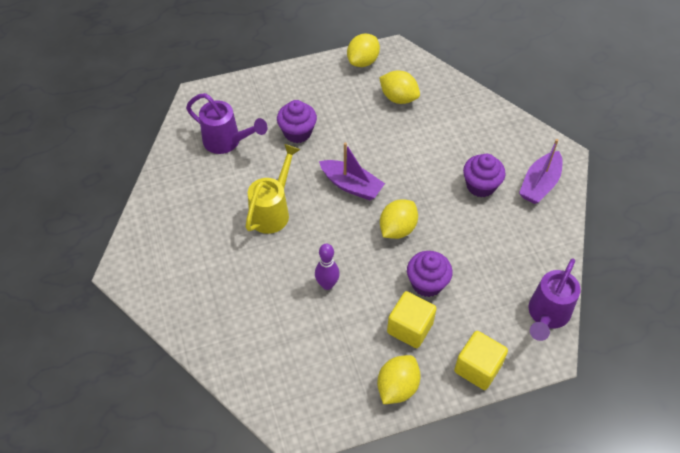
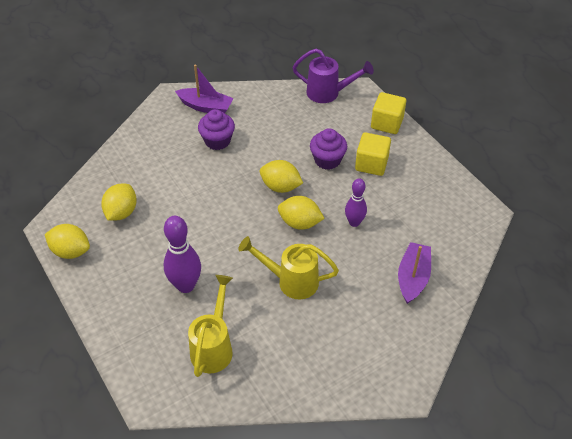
camera: 105 degrees left, 5 degrees down
(227, 142) = (214, 346): purple watering can -> yellow watering can
(297, 132) = (185, 285): purple cupcake -> purple bowling pin
(351, 185) = (242, 227): purple boat -> purple boat (413, 277)
(397, 387) = (423, 163): yellow lemon -> yellow lemon (300, 223)

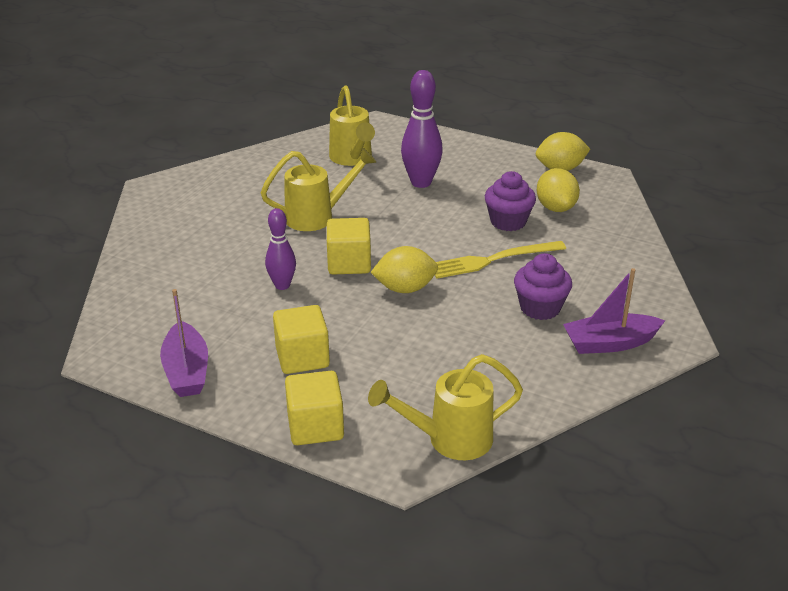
camera: 150 degrees right, 15 degrees down
(209, 185) = (492, 260): none -> yellow fork
(300, 223) = (349, 263): yellow lemon -> yellow cube
(327, 160) = (369, 339): purple cupcake -> purple cupcake (508, 221)
(328, 93) = (449, 440): purple watering can -> yellow watering can
(413, 277) = (181, 260): purple boat -> purple boat (187, 371)

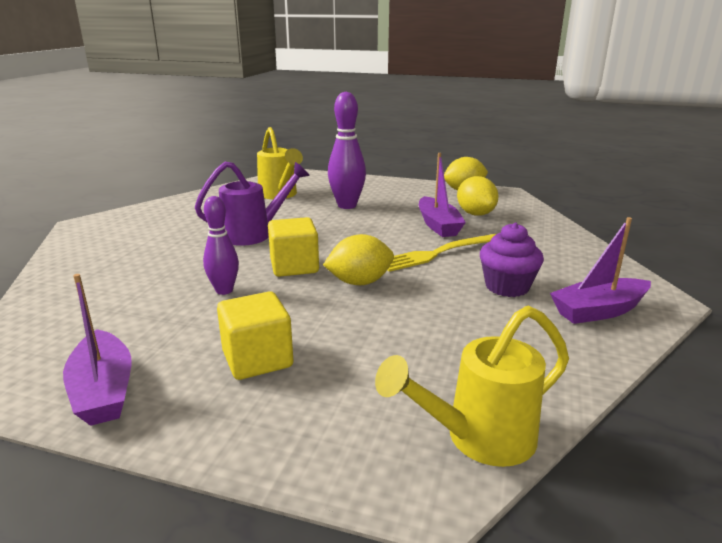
camera: 10 degrees left, 10 degrees down
(315, 427) = (289, 444): yellow cube -> none
(318, 217) = (255, 234): yellow watering can -> purple watering can
(508, 221) = (438, 225): purple cupcake -> purple boat

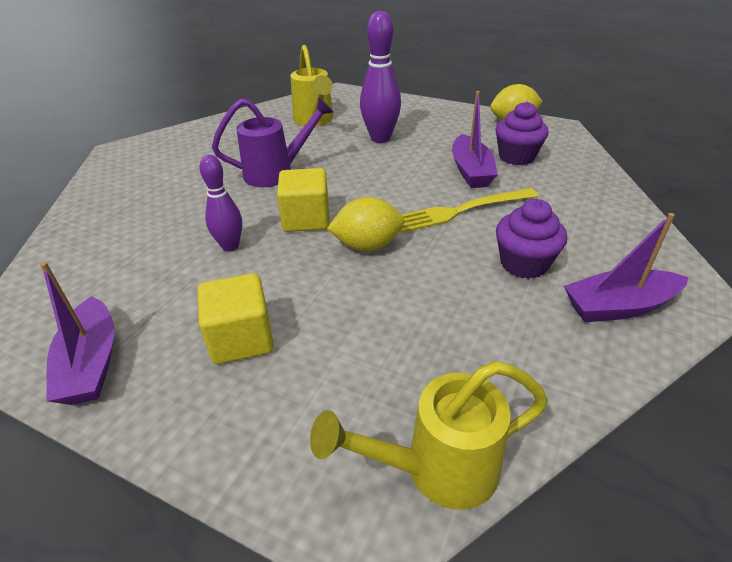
camera: 10 degrees right, 15 degrees up
(475, 214) = (516, 157): yellow lemon -> purple cupcake

